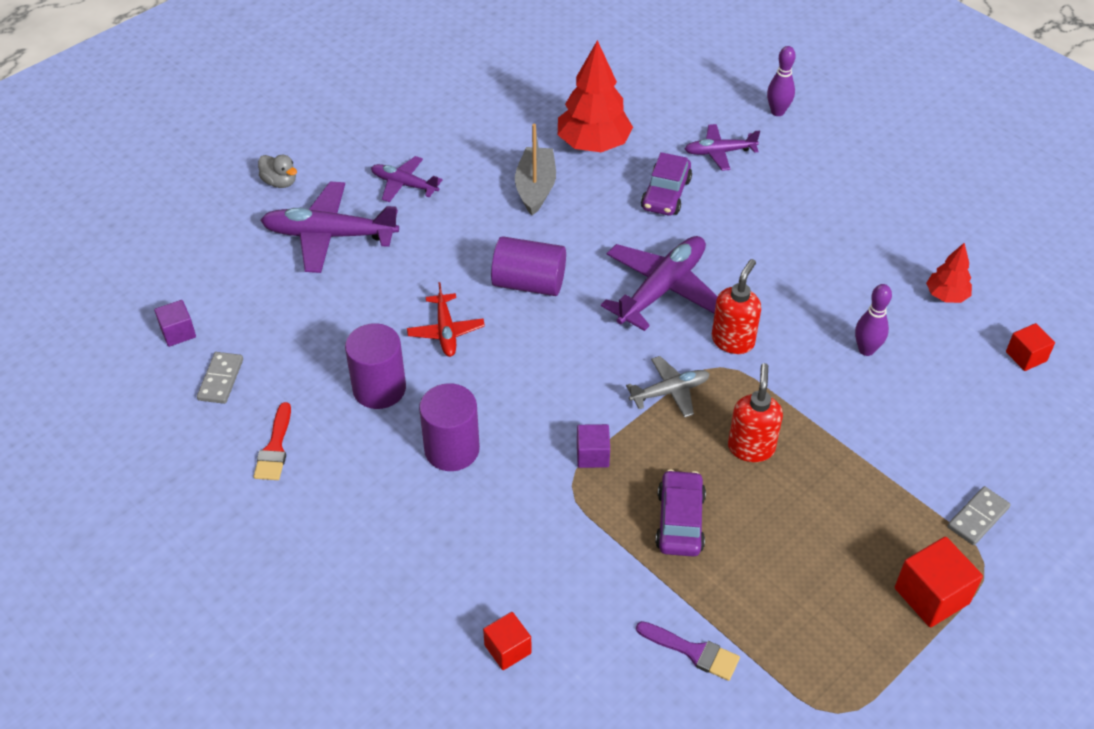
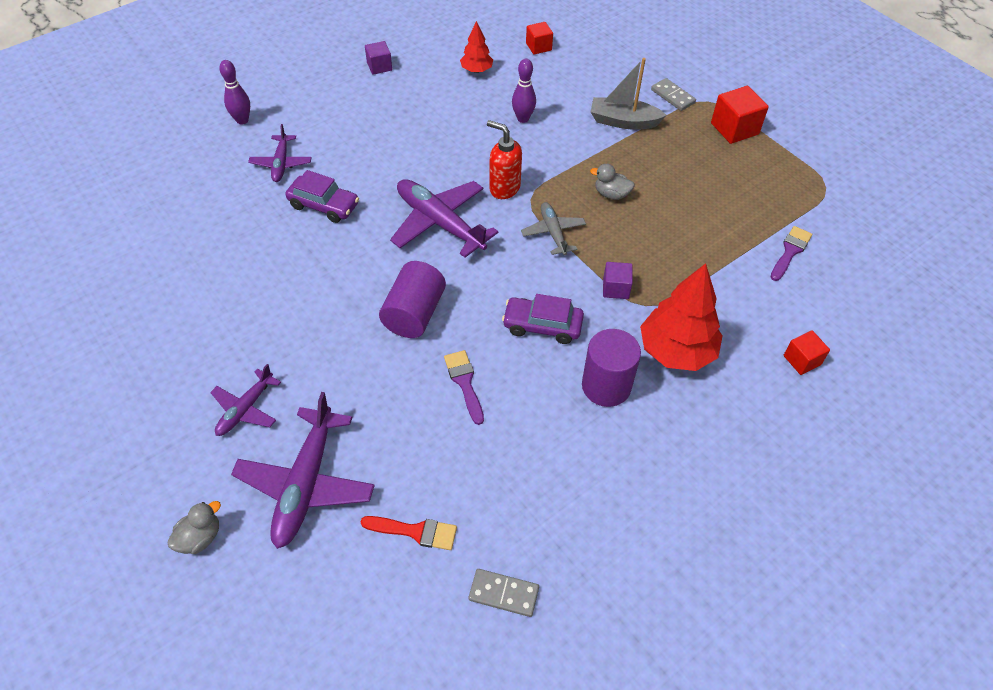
camera: 85 degrees left, 5 degrees up
(178, 332) = (427, 646): purple cube -> purple cube (379, 66)
(275, 448) = (599, 536): red brush -> red brush (415, 531)
(379, 388) = (530, 441): purple cylinder -> none
(446, 331) = (464, 383): red plane -> purple brush
(535, 188) = (286, 297): grey boat -> grey boat (623, 121)
(593, 144) = (239, 247): red tree -> red tree (676, 350)
(680, 521) = (679, 243): purple car -> purple car (542, 325)
(751, 447) = (611, 194): red soap dispenser -> grey duck

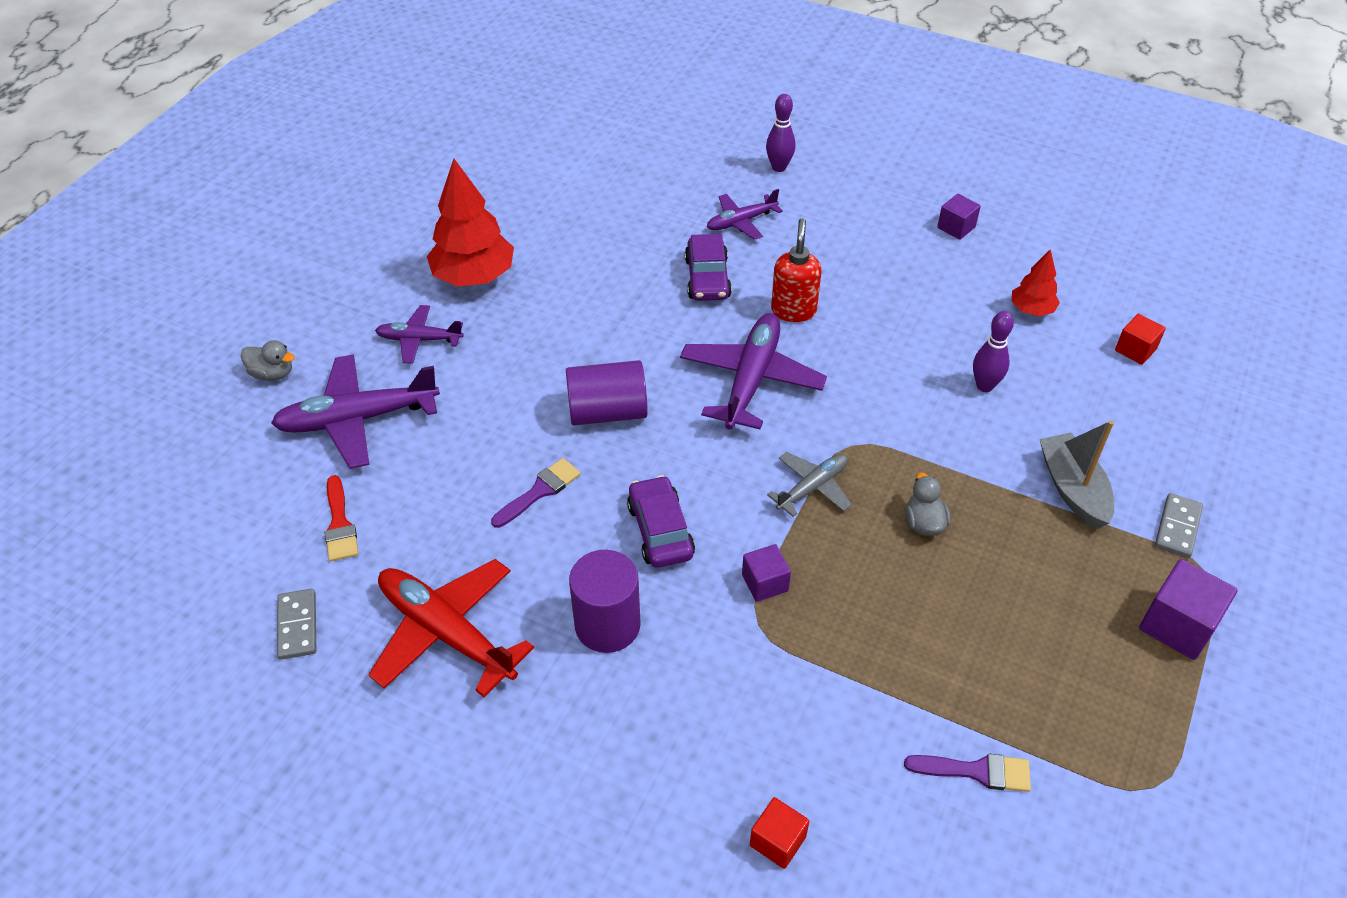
camera: 65 degrees right, 5 degrees down
(504, 188) = (850, 414): red soap dispenser -> red soap dispenser (793, 310)
(563, 488) = (446, 632): none -> red plane
(676, 350) = (704, 682): red tree -> red tree (474, 277)
(734, 129) = (1177, 625): red cube -> purple cube

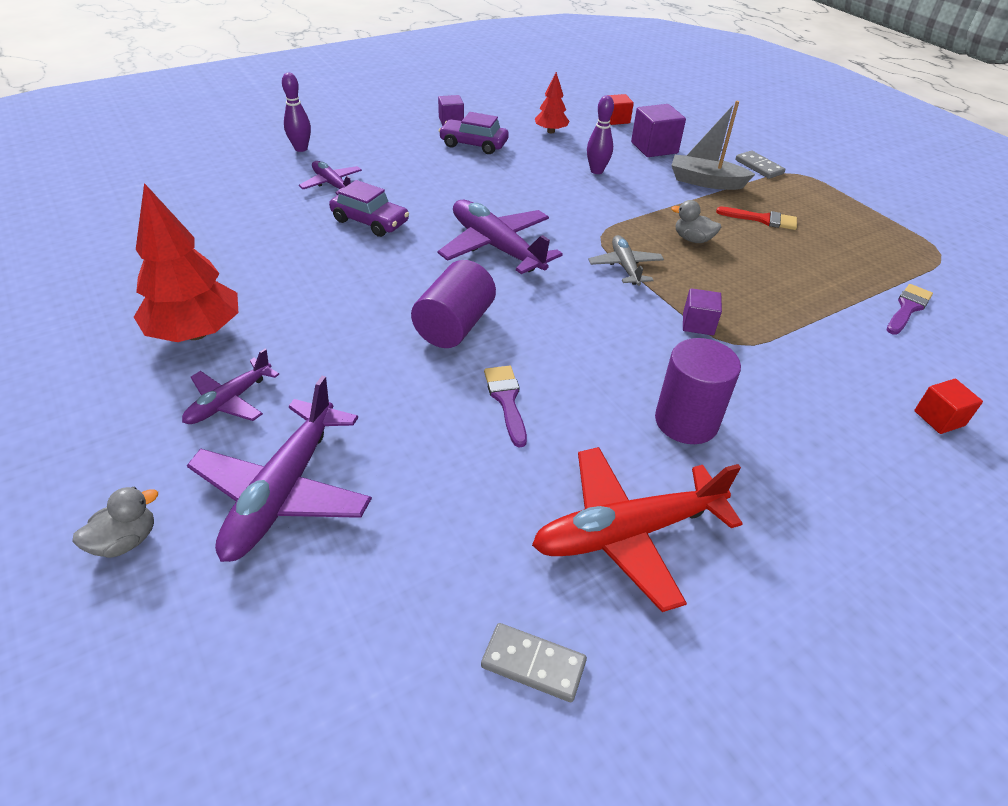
camera: 60 degrees left, 5 degrees down
(339, 524) = (418, 566): red brush -> red brush (762, 219)
(660, 530) = (608, 352): purple car -> purple car (473, 144)
(741, 222) = (332, 184): purple plane -> purple plane turned 135 degrees clockwise
(793, 310) = (449, 203): red soap dispenser -> none
(1177, 625) = (829, 197): purple cube -> purple cube (654, 148)

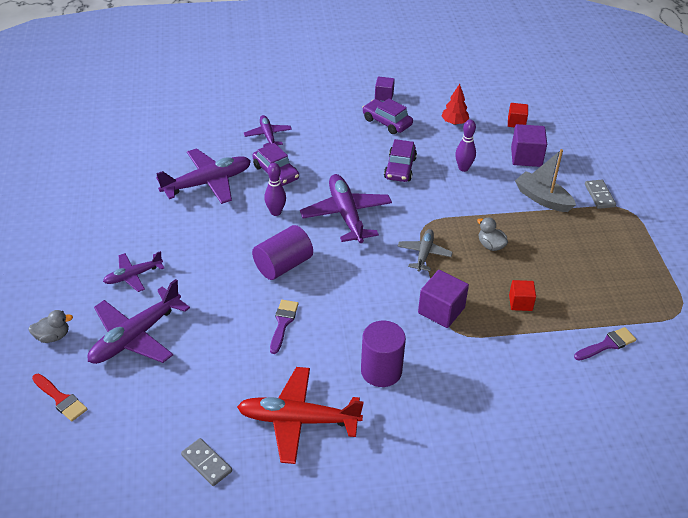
camera: 25 degrees right, 0 degrees up
(196, 333) = (135, 227): red tree -> none
(280, 253) = (208, 183): none -> purple plane
(301, 149) = (263, 99): purple bowling pin -> purple bowling pin (275, 212)
(524, 185) = (400, 168): none -> purple car
(698, 324) = (441, 310): purple cube -> purple cube, size x1.60
(762, 219) = (559, 243): red brush -> red brush (60, 399)
(939, 418) = (551, 424): red cube -> red cube (520, 302)

